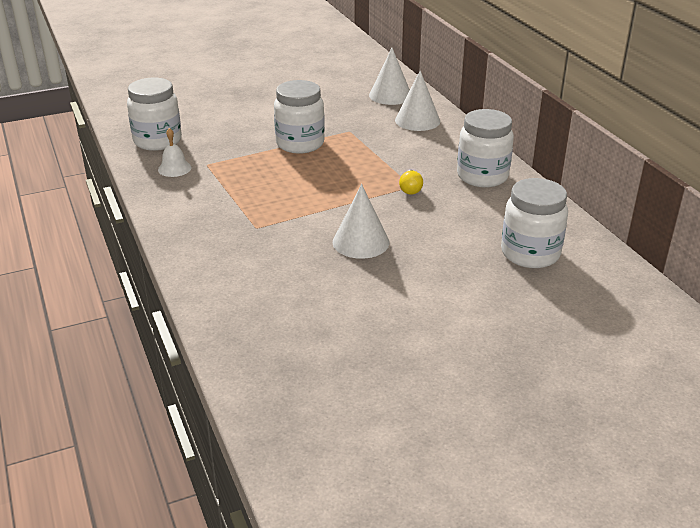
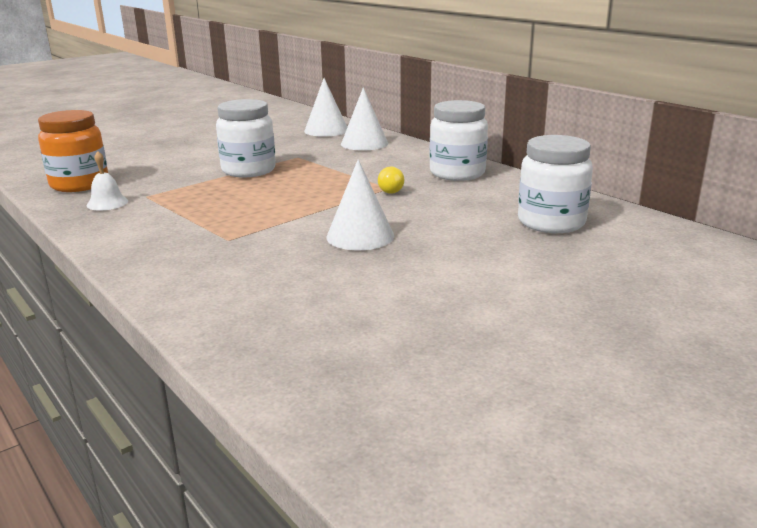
camera: 15 degrees left, 10 degrees down
(157, 141) = (79, 184): white jar -> orange jar

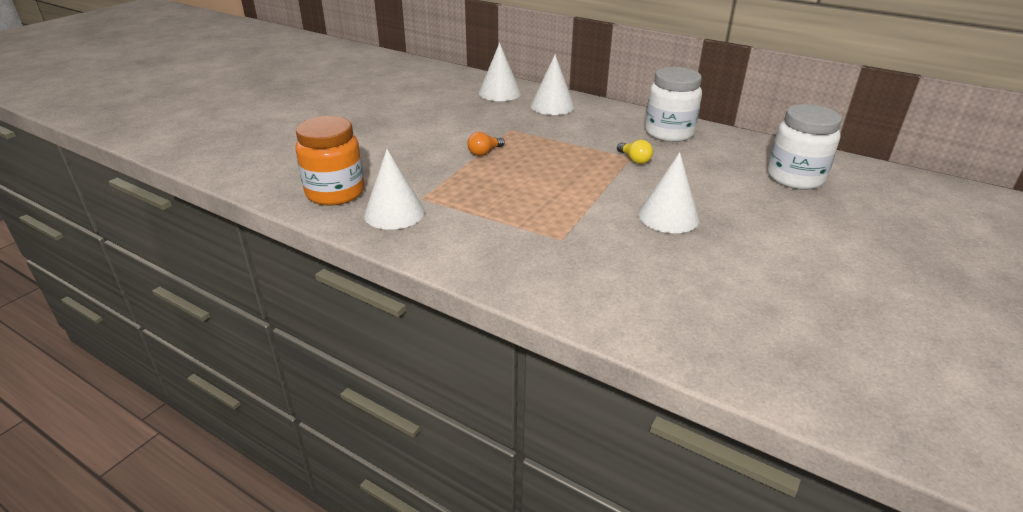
camera: 20 degrees left, 10 degrees up
(107, 203) = (394, 213): white bell -> white cone
(248, 170) = (484, 152): white jar -> orange light bulb

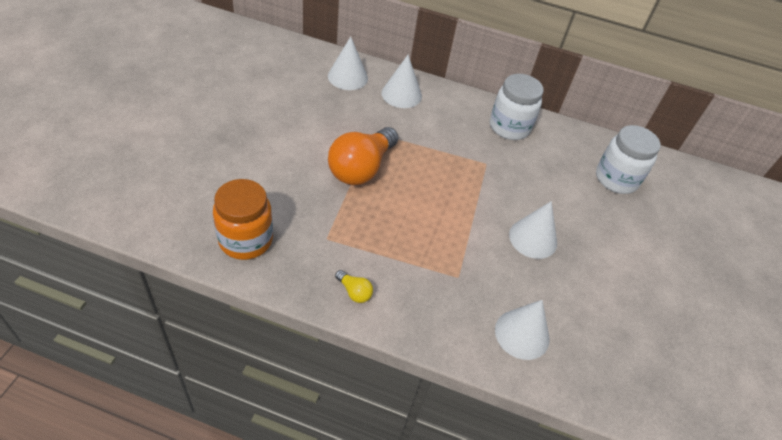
camera: 20 degrees left, 15 degrees up
(394, 213) = (309, 261): white cone -> white cone (522, 334)
(484, 152) = (361, 168): orange light bulb -> orange light bulb, size x2.39
(634, 160) = (490, 167): yellow light bulb -> yellow light bulb (354, 292)

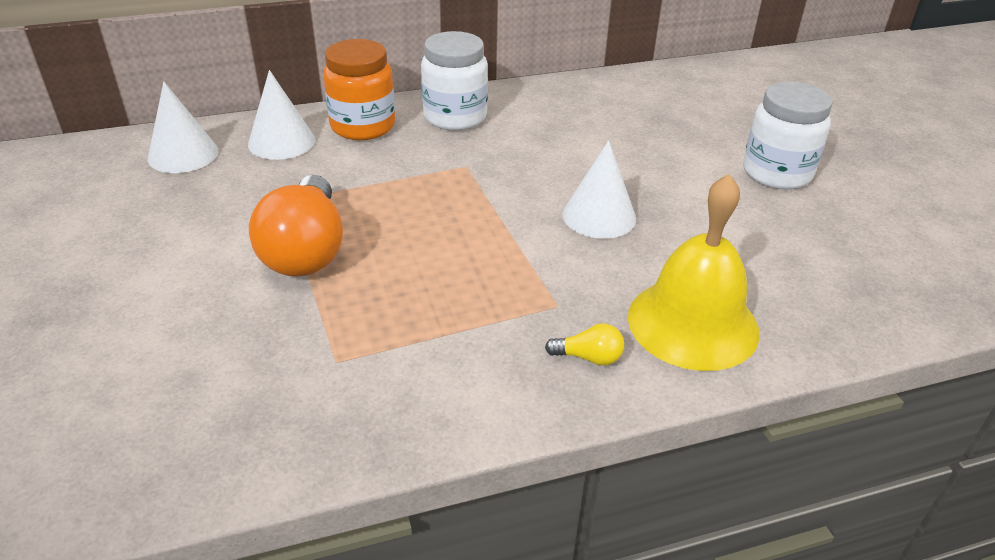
camera: 30 degrees left, 10 degrees down
(246, 240) = (207, 436): orange jar -> orange jar (363, 126)
(354, 292) = (442, 404): yellow light bulb -> yellow light bulb (589, 357)
(522, 334) = (693, 323): white cone -> yellow bell
(616, 179) = (622, 113): white jar -> white jar (776, 173)

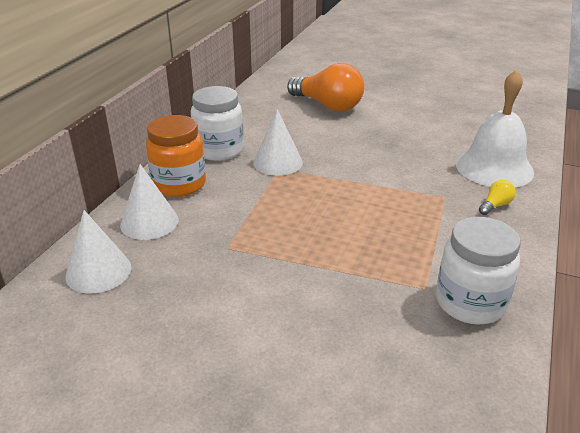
camera: 50 degrees left, 5 degrees down
(306, 250) = (298, 259): orange light bulb -> orange light bulb (328, 105)
(599, 216) = (380, 152): white cone -> white cone (278, 162)
(693, 323) = (494, 167): yellow bell -> white bell
(776, 173) = (399, 95): white jar -> white jar (470, 303)

